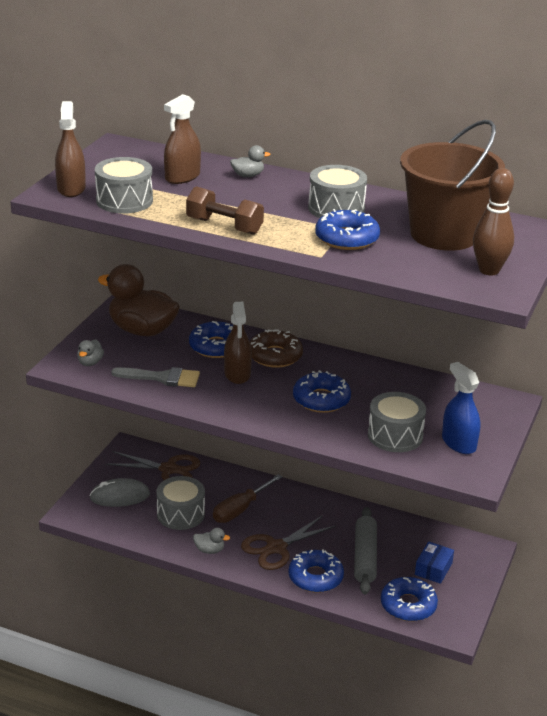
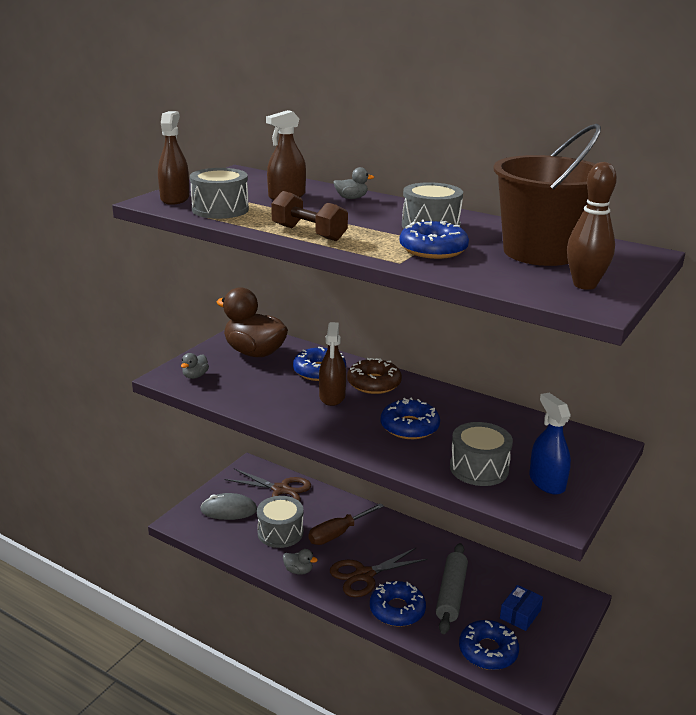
camera: 10 degrees right, 5 degrees down
(162, 378) = (258, 394): grey brush -> none

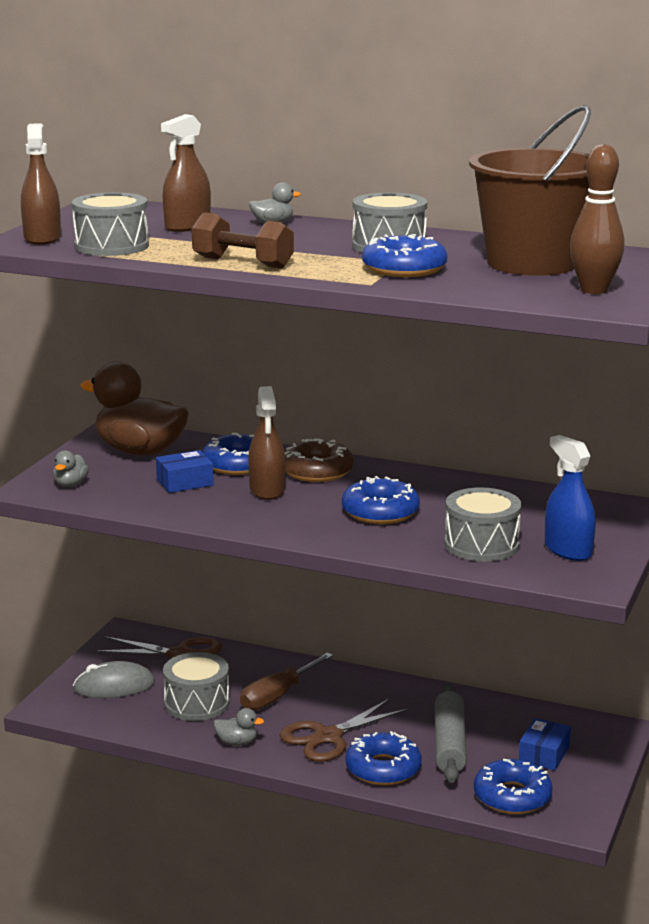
camera: 10 degrees left, 5 degrees down
(275, 383) = (185, 482): none -> blue box

